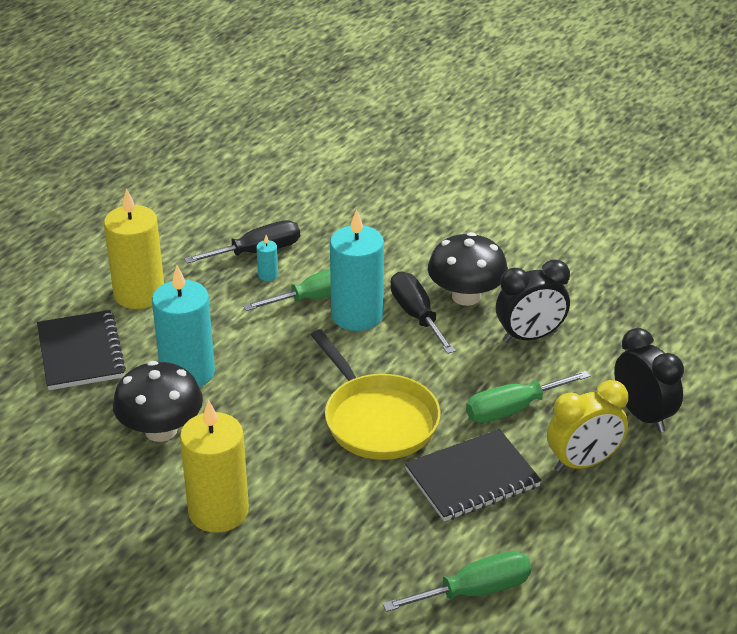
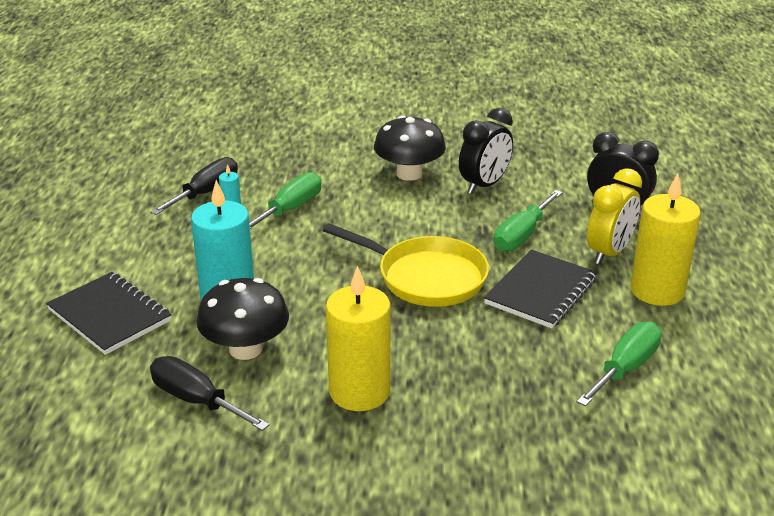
camera: 30 degrees left, 5 degrees down
(139, 294) = (125, 254): yellow candle -> yellow candle (657, 290)
(357, 315) = (335, 212): turquoise candle -> none
(416, 315) = (383, 197): black screwdriver -> black screwdriver (196, 400)

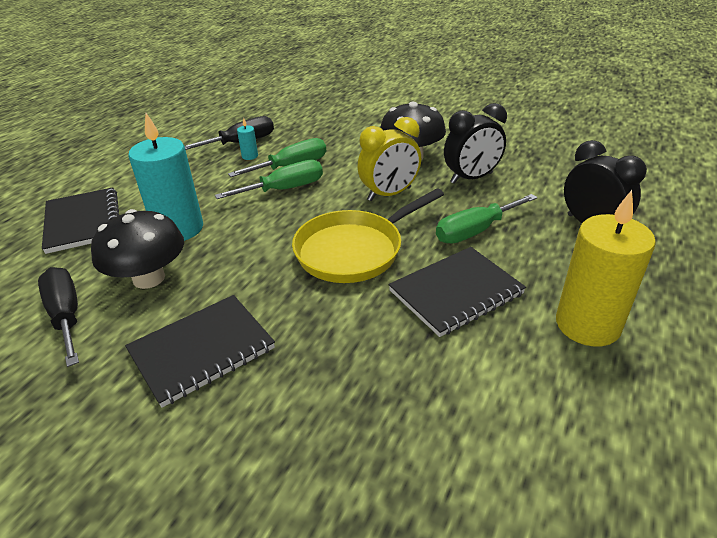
camera: 25 degrees right, 5 degrees up
(359, 391) = (202, 350): yellow candle -> black notebook
(425, 277) = (354, 250): yellow pan -> yellow pan turned 90 degrees clockwise
(609, 253) = (556, 269): yellow clock -> yellow clock (389, 194)
(625, 368) = (493, 411): green screwdriver -> green screwdriver (284, 189)

